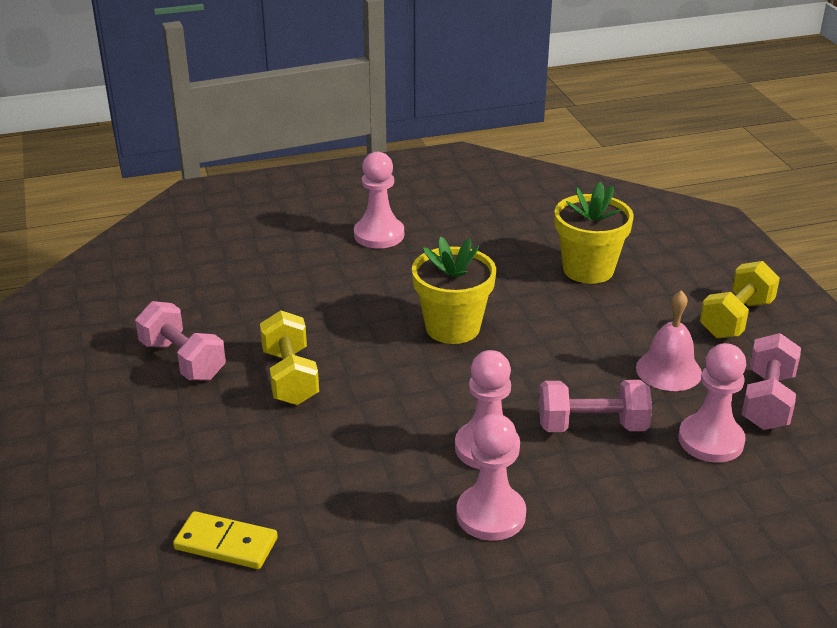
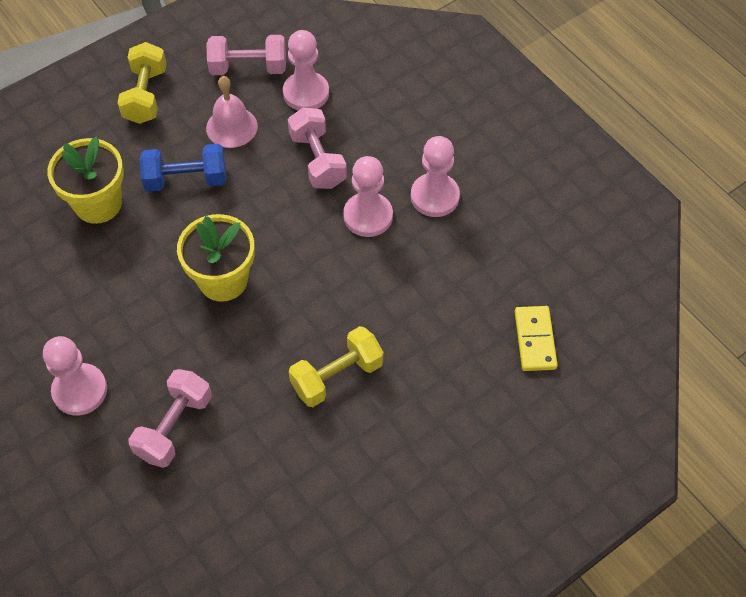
camera: 110 degrees left, 25 degrees up
(183, 360) = (347, 473): pink dumbbell -> pink dumbbell (174, 427)
(599, 326) = (186, 180): none -> blue dumbbell
(736, 318) = (146, 95): yellow dumbbell -> yellow dumbbell turned 75 degrees clockwise

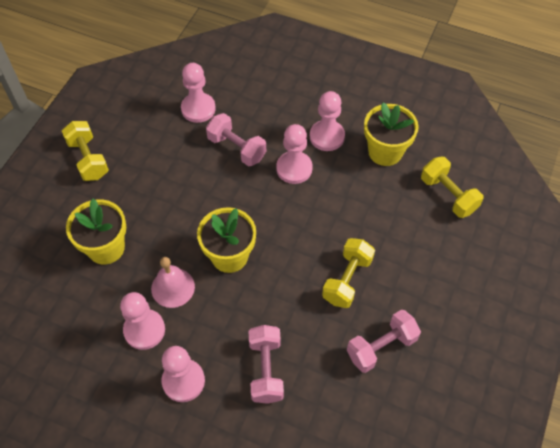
camera: 30 degrees left, 0 degrees up
(77, 314) = (144, 330): none -> pink pawn
(186, 180) = (157, 202): blue dumbbell -> none
(231, 127) = (164, 153): pink bell -> pink bell (173, 287)
(248, 68) = (148, 109): pink dumbbell -> pink dumbbell (381, 347)
(494, 249) = (385, 152): none -> yellow flower pot
(534, 340) = (448, 195): yellow domino -> yellow dumbbell

